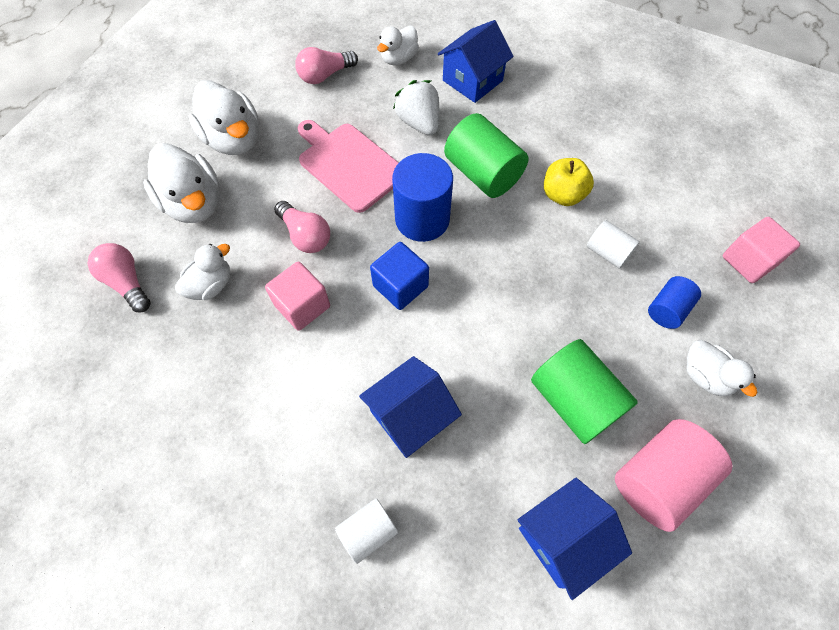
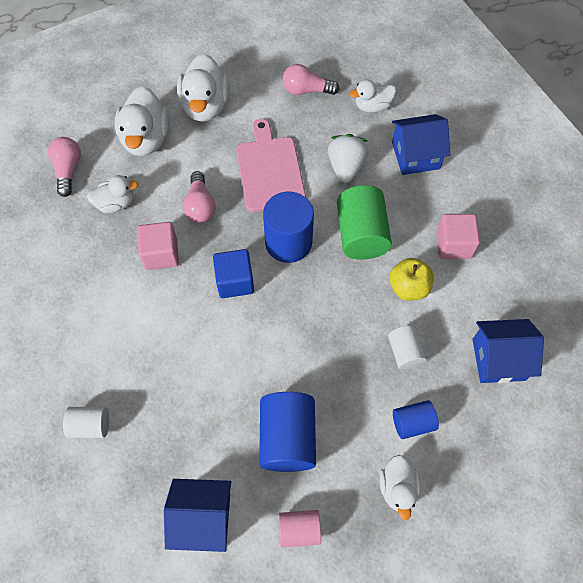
camera: 35 degrees right, 0 degrees up
(410, 416) = (171, 373): blue house -> blue house (498, 359)
(574, 400) = (287, 438): green cylinder -> blue cylinder
(658, 479) = (299, 530): pink cylinder -> pink cylinder, size x0.56
(748, 261) = (513, 430): pink cube -> pink cube (453, 245)

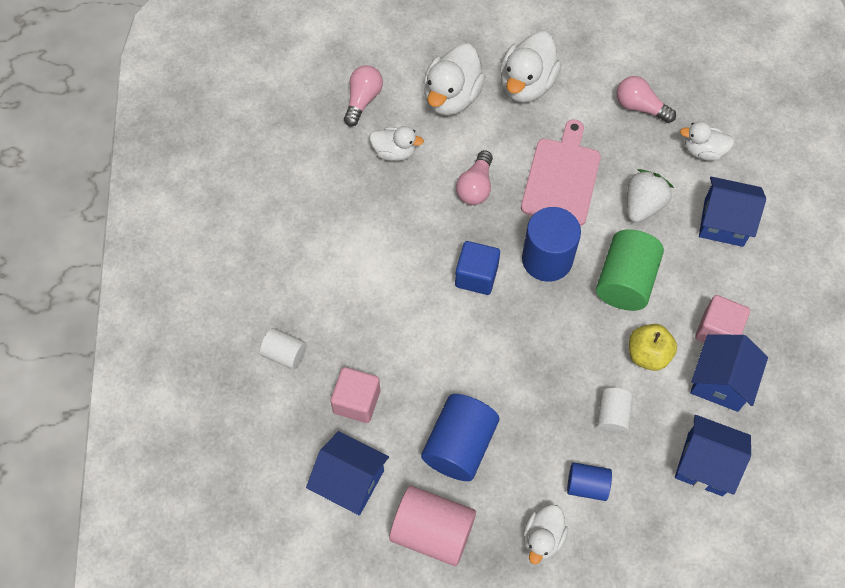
camera: 25 degrees right, 0 degrees up
(161, 254) = (417, 220): pink cube -> pink cube (357, 401)
(299, 530) = (432, 532): pink cylinder -> pink cylinder, size x1.77
(476, 285) = (720, 381): none -> blue house

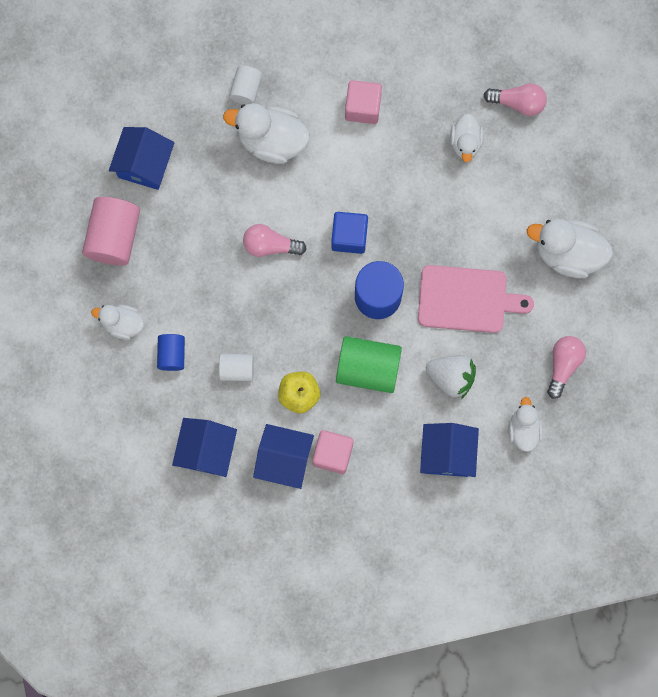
camera: 80 degrees right, 15 degrees up
(357, 401) = (213, 157): pink cube -> pink cube (363, 107)
(452, 97) = (538, 184): white duck -> white duck (271, 140)
(459, 445) = (189, 246): blue cylinder -> none
(475, 187) = (442, 222): pink light bulb -> pink light bulb (270, 245)

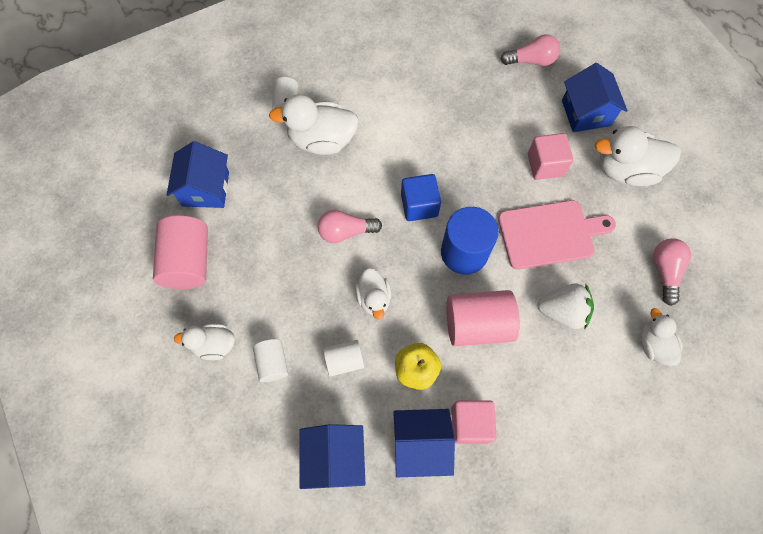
camera: 15 degrees left, 10 degrees down
(172, 354) = (273, 363): blue cylinder -> white cylinder
(363, 107) = (397, 94): pink cube -> pink cube (545, 165)
(368, 368) = (477, 324): green cylinder -> pink cylinder
(447, 454) = (587, 390): blue house -> blue house (586, 113)
(465, 142) = (498, 101): white duck -> white duck (373, 298)

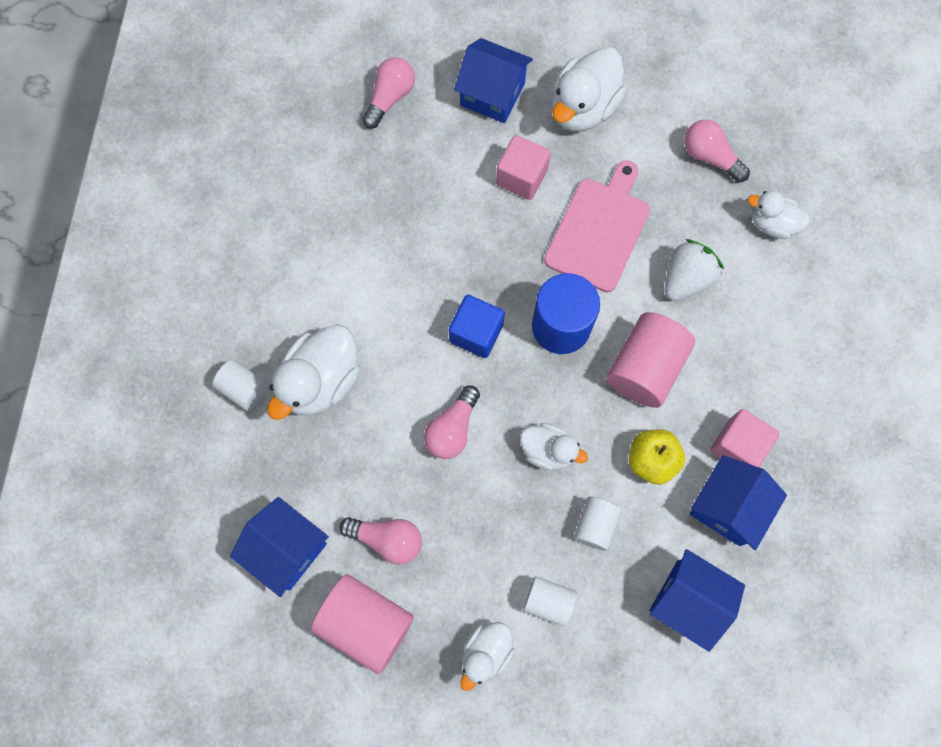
camera: 55 degrees left, 5 degrees up
(249, 239) = (387, 539): none -> pink light bulb

